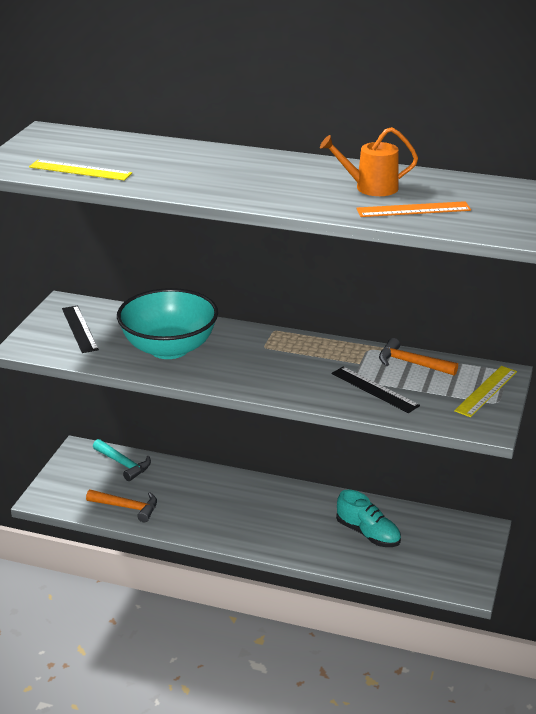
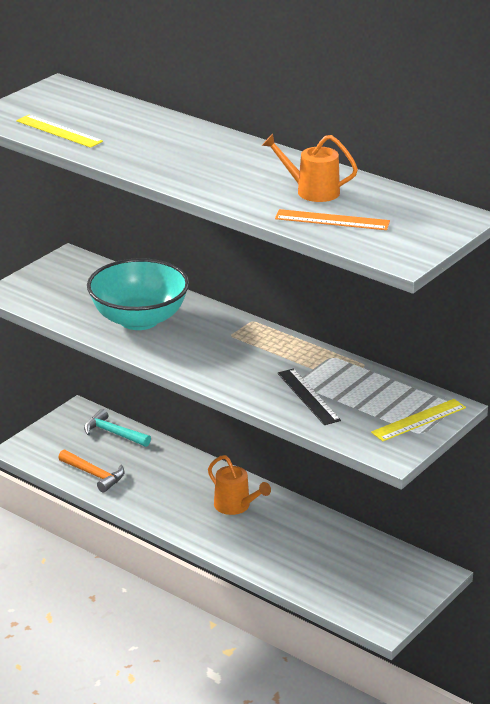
camera: 20 degrees right, 0 degrees up
(79, 329) = (68, 285): black ruler -> none
(123, 464) = (113, 433): turquoise hammer -> turquoise hammer turned 150 degrees clockwise
(274, 507) = (236, 506): none -> orange watering can
(368, 534) = (314, 551): turquoise shoe -> none
(411, 363) = (364, 379): orange hammer -> none

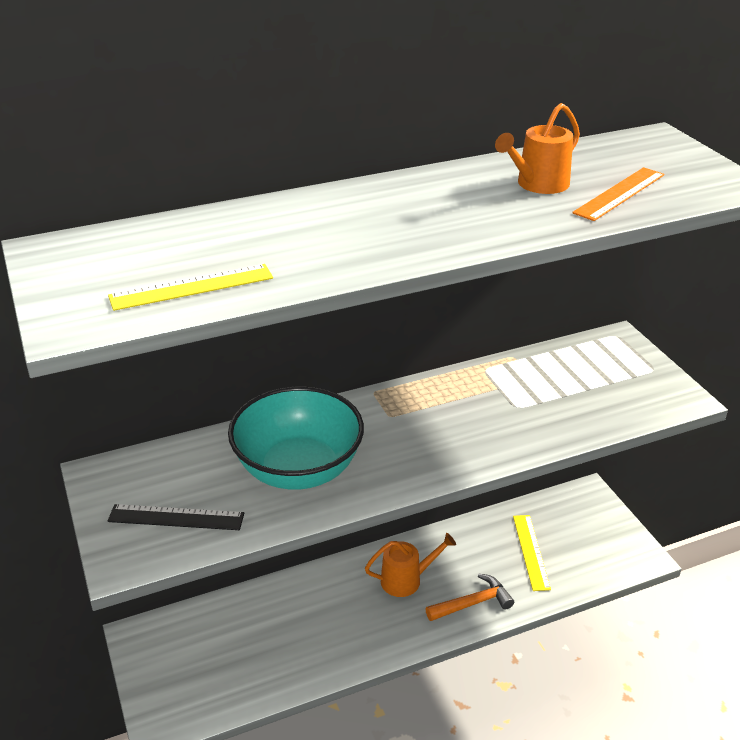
camera: 60 degrees left, 5 degrees up
(94, 475) = (266, 673): orange hammer -> orange hammer (472, 603)
(113, 433) = (205, 623): turquoise hammer -> none
(308, 396) = (549, 410): black ruler -> black ruler (176, 517)
(419, 420) = (631, 363): yellow ruler -> yellow ruler (531, 551)

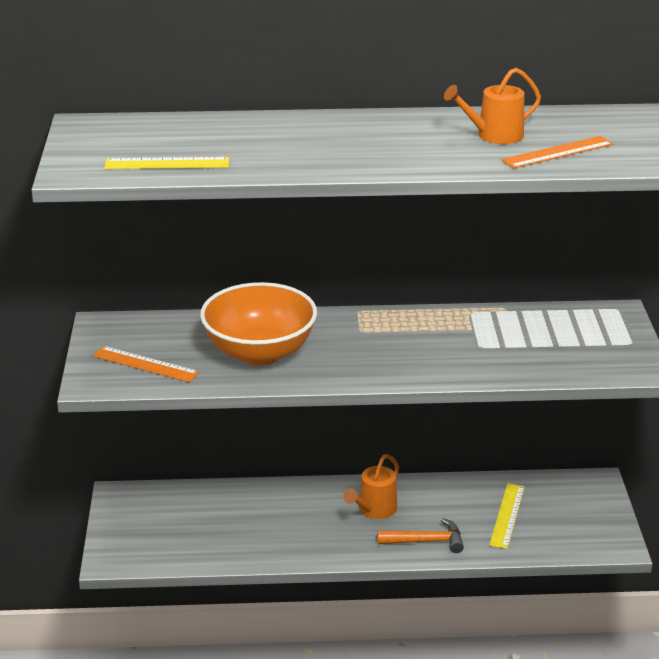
camera: 20 degrees right, 5 degrees down
(176, 517) = (145, 364): black ruler -> orange ruler
(298, 469) = (260, 352): turquoise bowl -> orange bowl
(406, 580) = (374, 510): orange watering can -> orange watering can turned 120 degrees clockwise

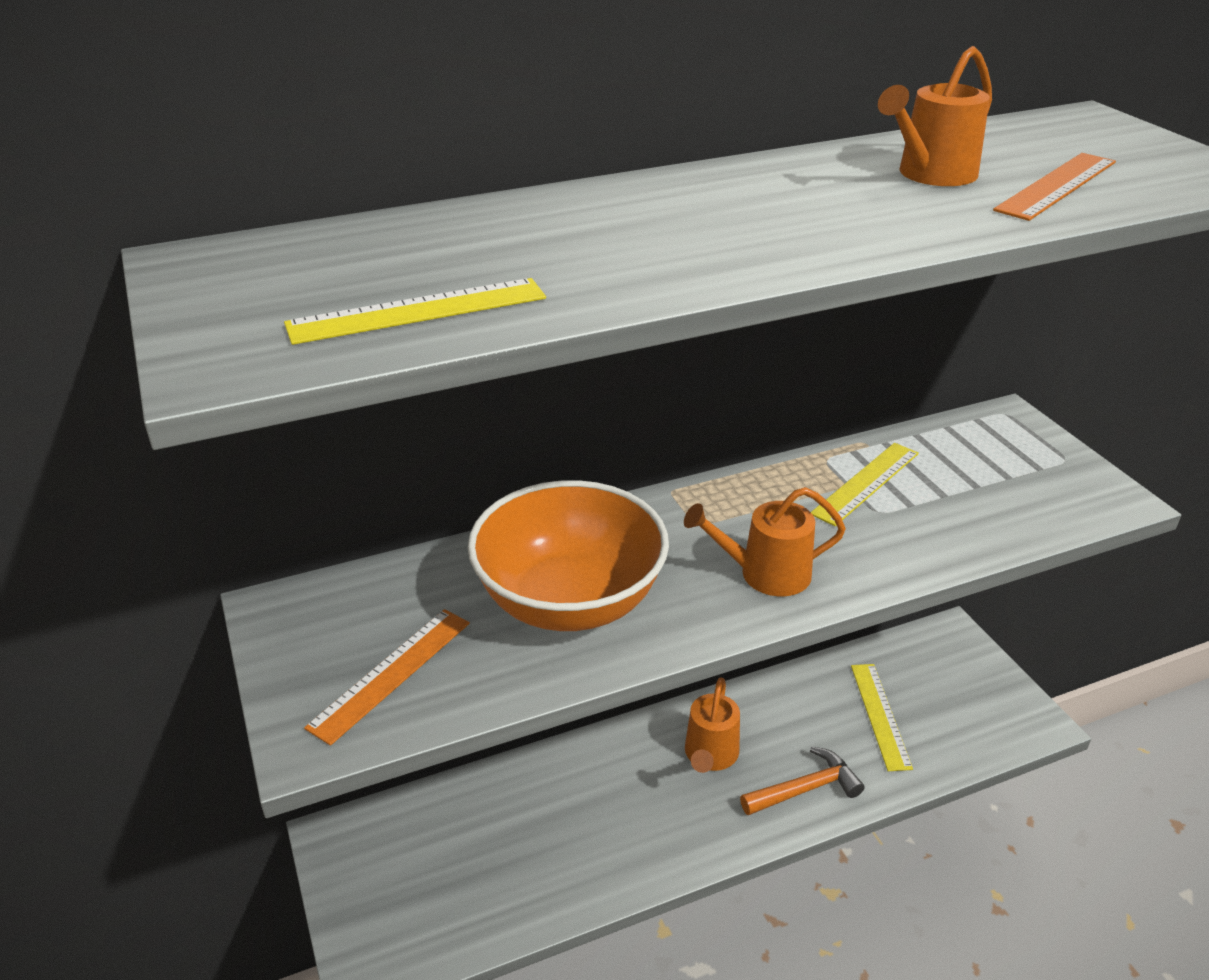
camera: 20 degrees left, 5 degrees up
(145, 364) = (391, 673): orange ruler -> orange ruler turned 60 degrees counterclockwise
(381, 362) = (765, 574): none -> orange watering can
(485, 330) = (866, 483): none -> yellow ruler

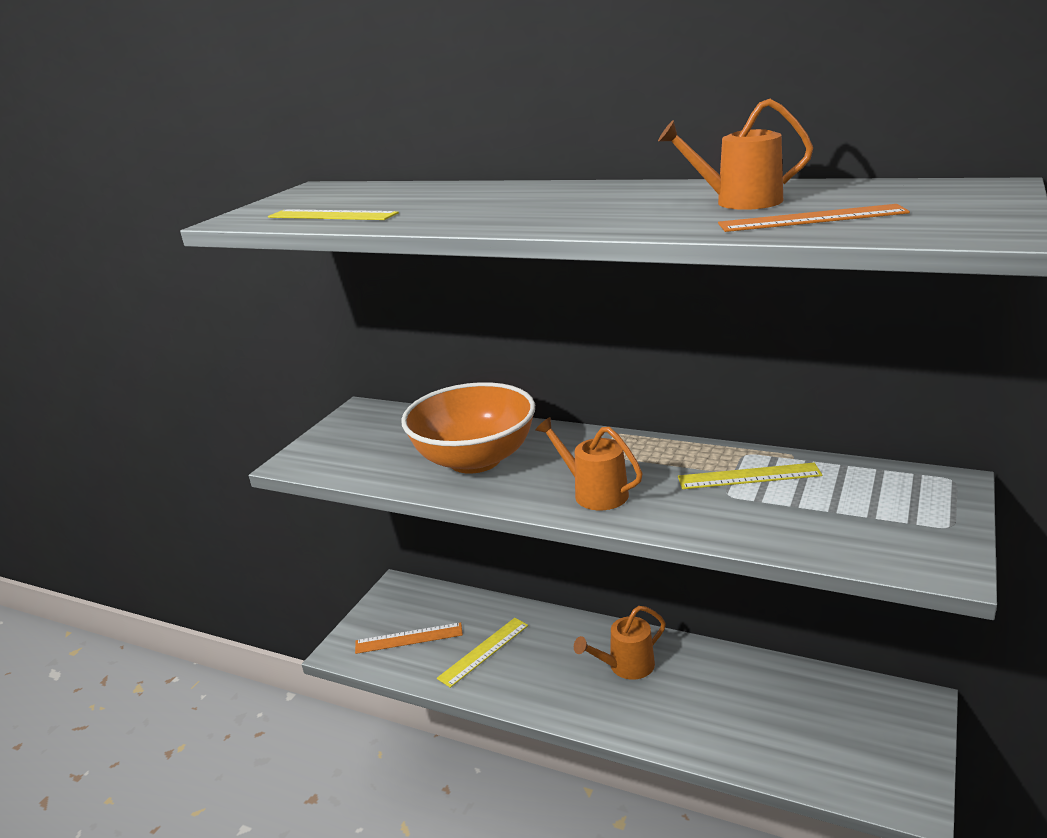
camera: 50 degrees right, 10 degrees down
(391, 673) = (358, 453): orange ruler -> orange ruler (409, 638)
(805, 789) = (661, 721): orange hammer -> none
(880, 715) = (777, 716): yellow ruler -> yellow ruler (484, 651)

